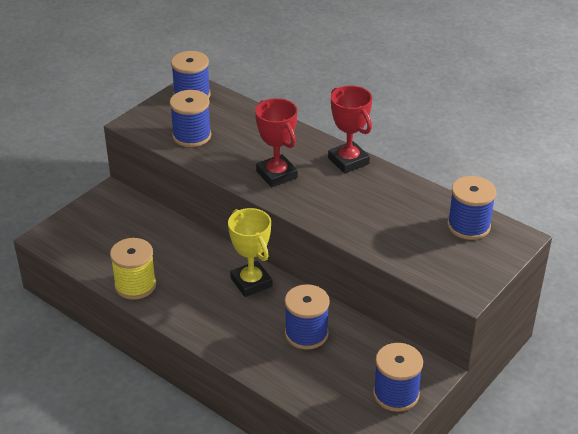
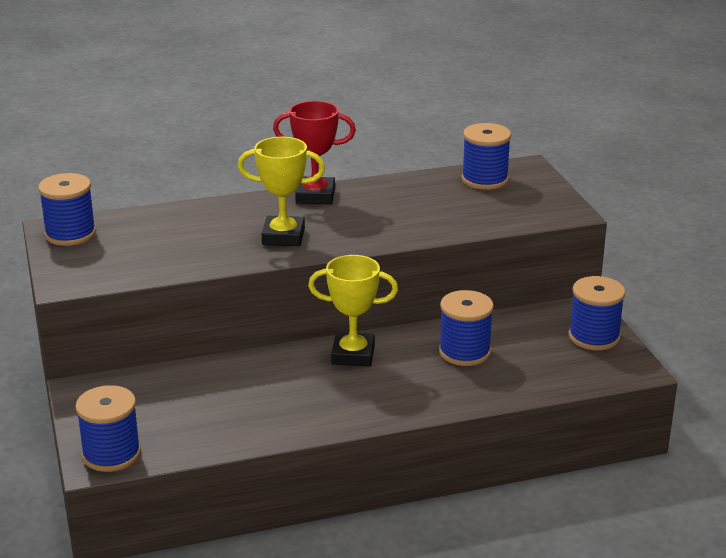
camera: 55 degrees left, 10 degrees down
(135, 285) = (266, 427): yellow spool -> none
(192, 136) = (145, 258): blue spool -> blue spool (111, 454)
(277, 174) = (283, 236): red trophy -> yellow trophy

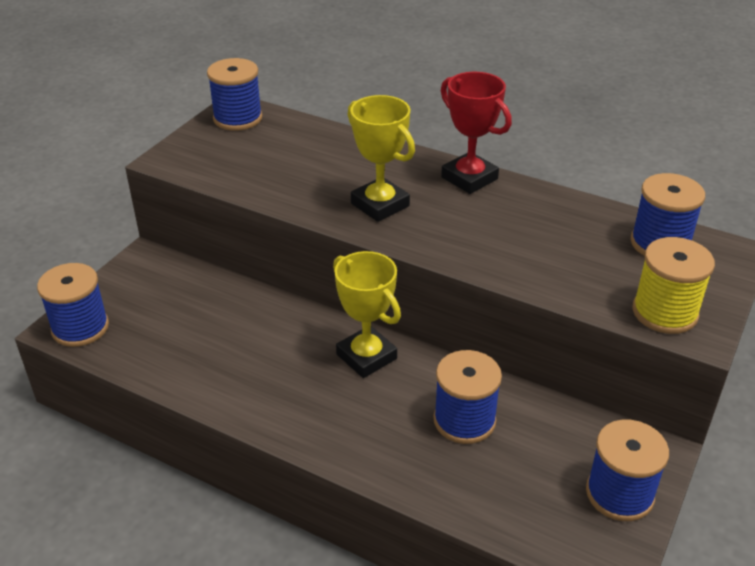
camera: 45 degrees right, 10 degrees up
(539, 211) = (664, 312): none -> yellow spool

